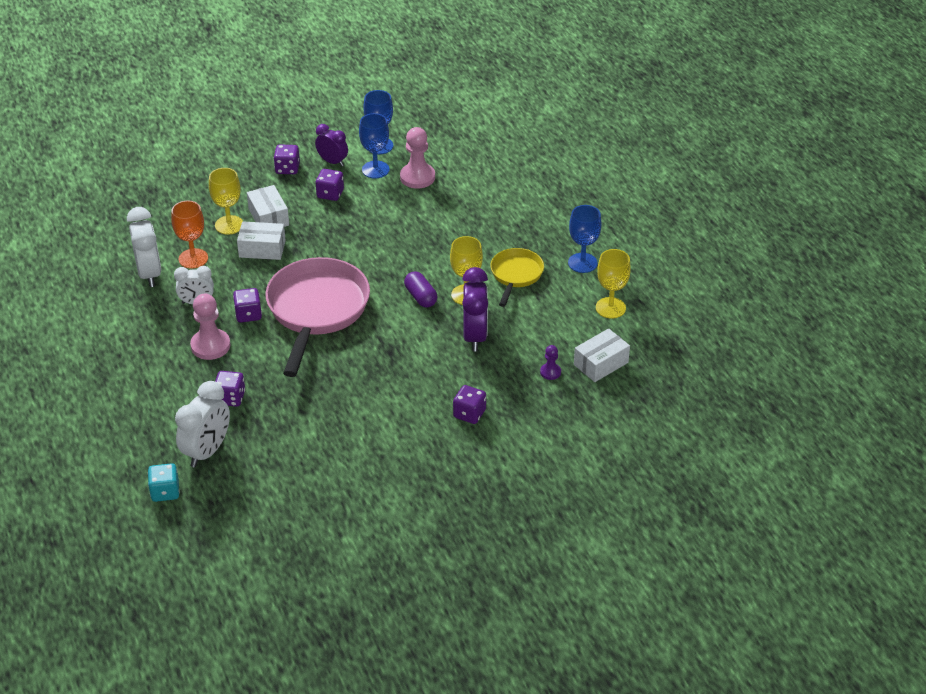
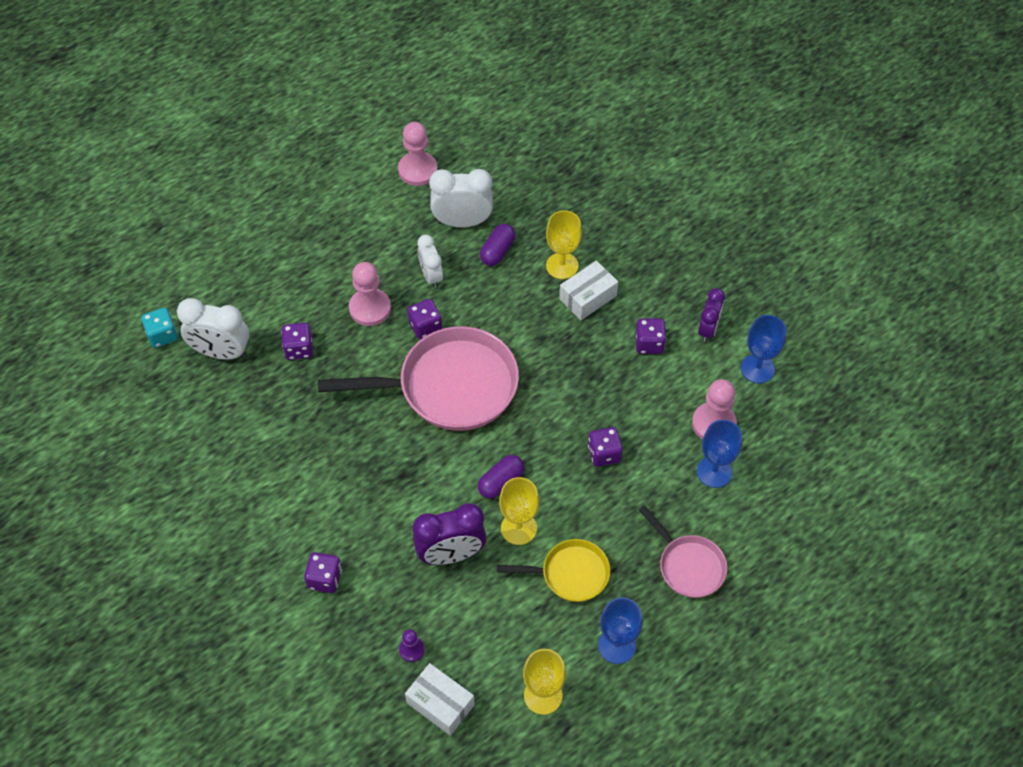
camera: 75 degrees right, 15 degrees up
(73, 291) = (418, 170): none -> pink pawn
(149, 274) = (462, 222): white clock -> white clock turned 150 degrees counterclockwise
(193, 258) = (497, 251): orange goblet -> purple capsule
(262, 249) = (533, 307): white box -> none
(287, 168) = (678, 290): purple dice -> purple dice (604, 454)
(375, 169) = (711, 376): blue goblet -> blue goblet (714, 472)
(531, 215) = (688, 566): none -> pink pan

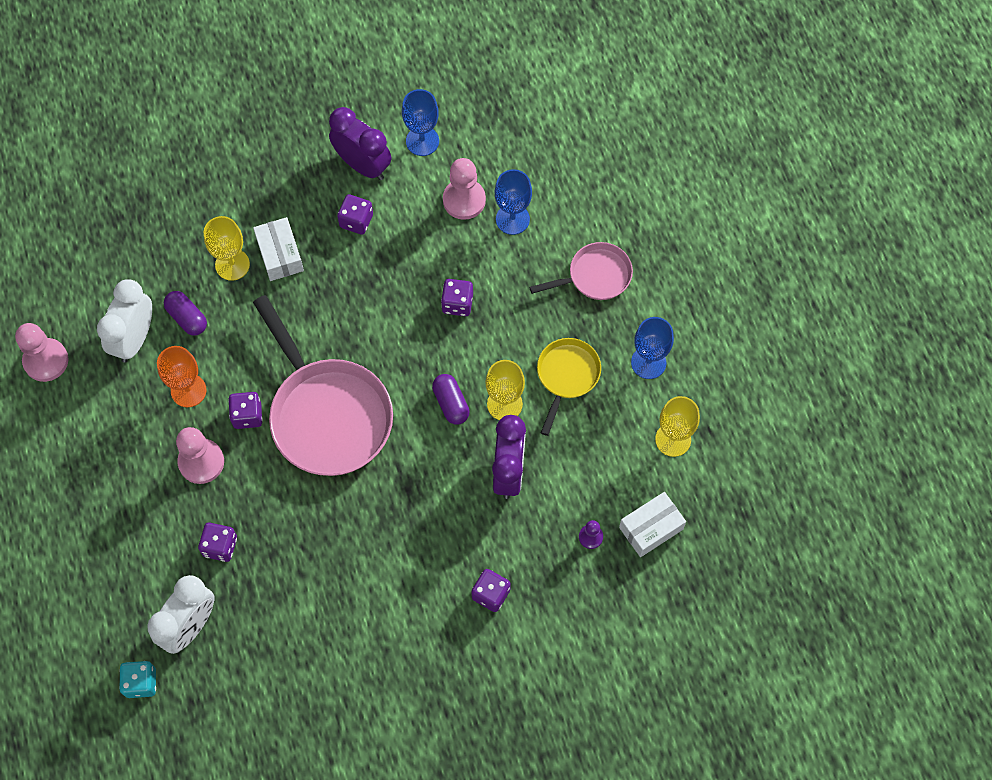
camera: 70 degrees left, 10 degrees up
(431, 276) = (188, 390): white clock -> orange goblet
(450, 387) = (327, 415): pink pan -> pink pan turned 135 degrees clockwise
(708, 329) = (363, 165): purple clock -> purple clock, size x1.57

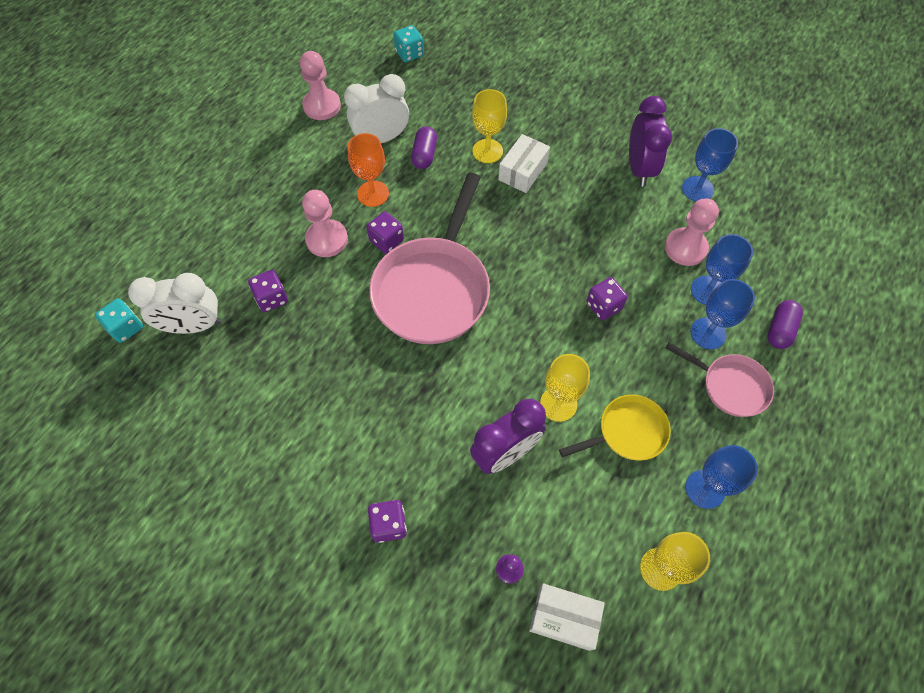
camera: 50 degrees right, 5 degrees down
(56, 239) = (409, 54): none -> turquoise dice
(356, 221) = (595, 195): purple dice -> none
(451, 403) = (521, 364): purple capsule -> purple capsule (779, 330)
(544, 252) = (708, 333): none -> blue goblet

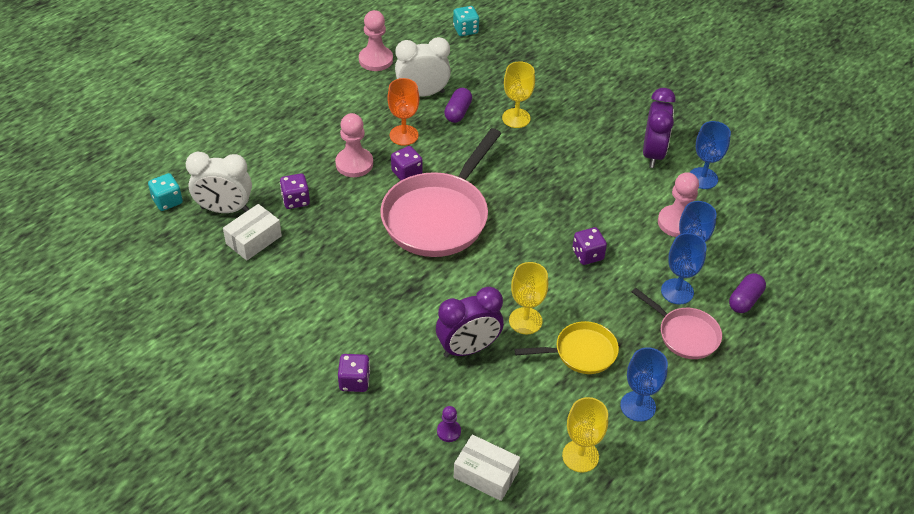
camera: 10 degrees right, 15 degrees down
(523, 171) = (544, 139): white box -> white box (254, 240)

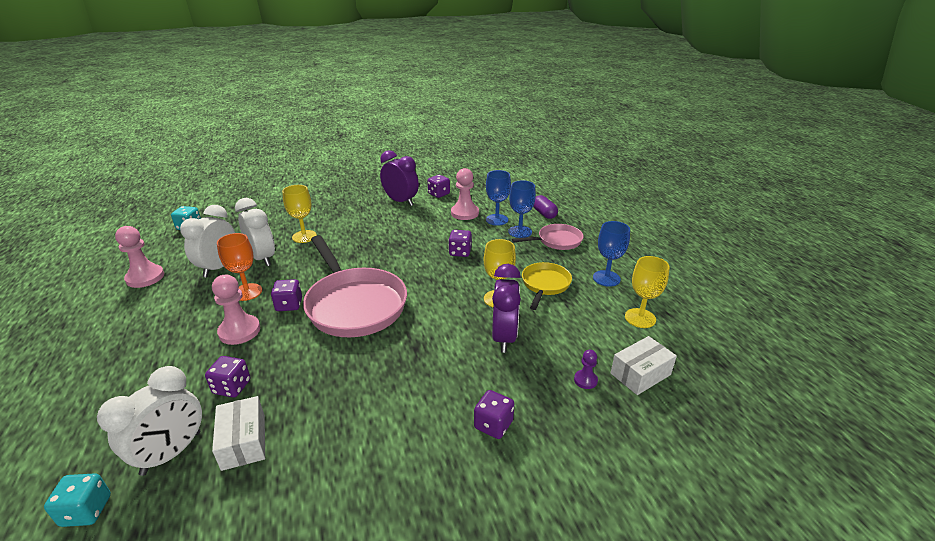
camera: 60 degrees left, 15 degrees down
(458, 112) = (262, 258): purple capsule -> white clock
(703, 178) = (439, 194): blue goblet -> purple dice

